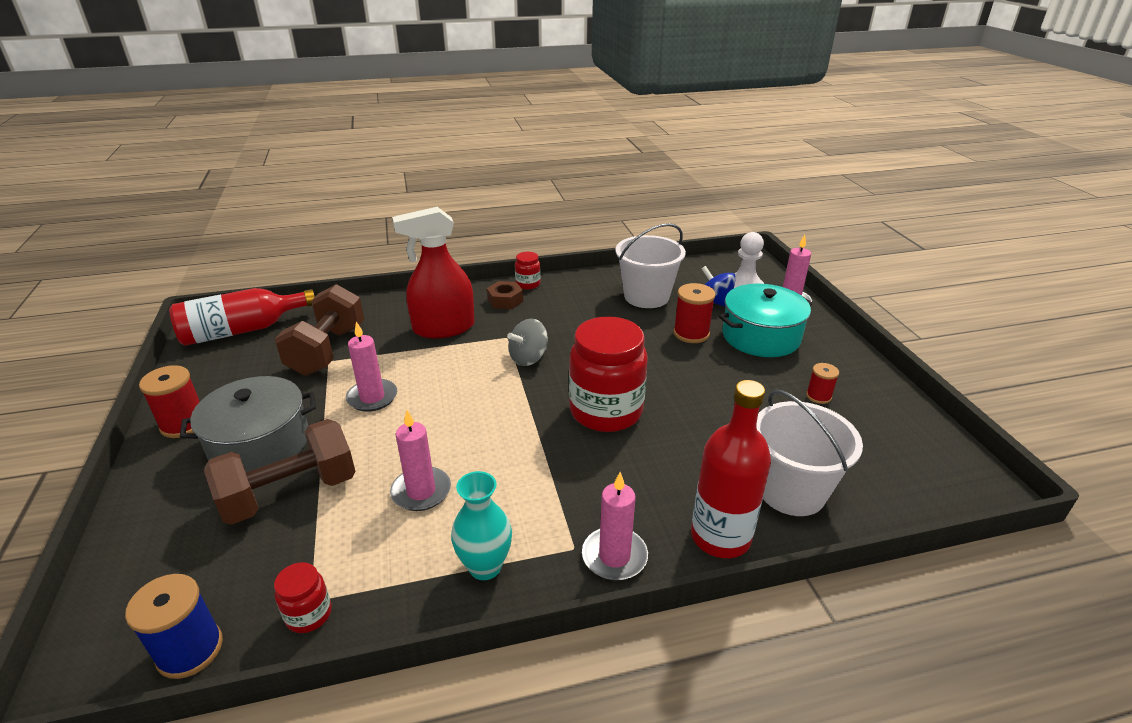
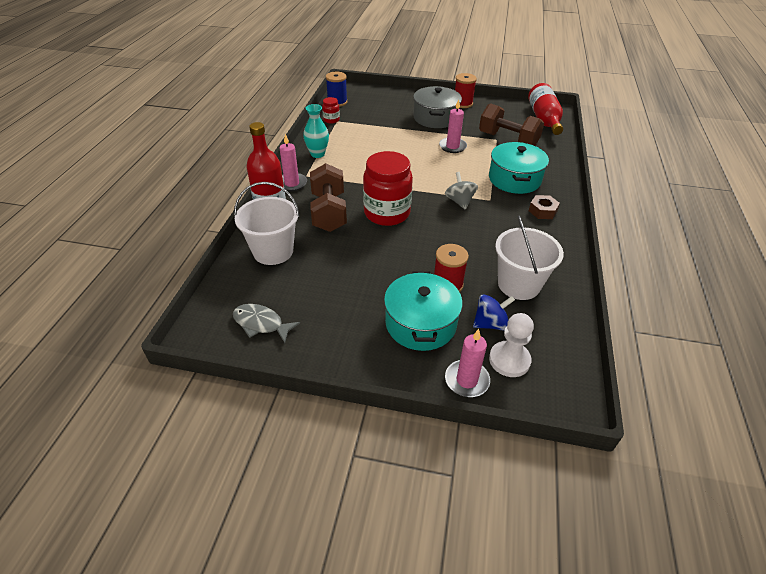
camera: 115 degrees right, 10 degrees up
(290, 493) = (396, 121): brown dumbbell -> brown dumbbell (329, 212)
(421, 491) = (372, 148): pink candle -> none
(443, 328) = (514, 179): red spray bottle -> turquoise pot
(528, 284) = (566, 228): red jar -> none
(818, 396) = (330, 311): red spool -> none
(900, 440) = (261, 324): none -> grey fish

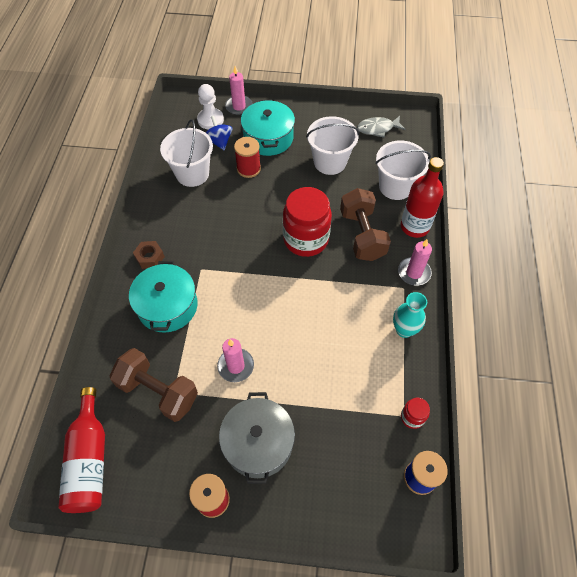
camera: 175 degrees right, 15 degrees up
(261, 324) = (378, 129): grey fish -> grey fish turned 150 degrees clockwise
(342, 284) = (330, 162): none -> white bucket
(459, 201) = (233, 263): grey spinning top -> none
(490, 323) = (219, 142): blue spinning top -> blue spinning top turned 90 degrees clockwise

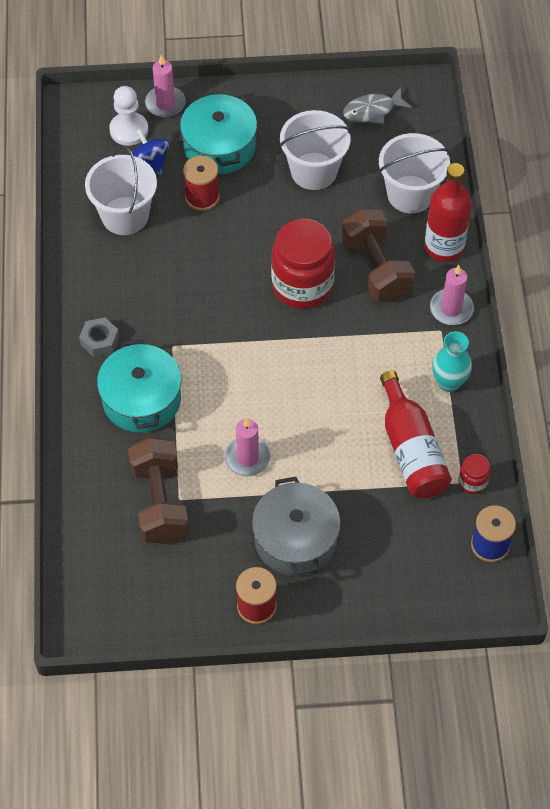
camera: 10 degrees left, 0 degrees up
(90, 460) = (99, 589): red bottle -> red bottle (411, 450)
(150, 257) = (100, 341): brown nut -> grey nut
(158, 391) = (159, 502): brown dumbbell -> brown dumbbell turned 60 degrees clockwise

